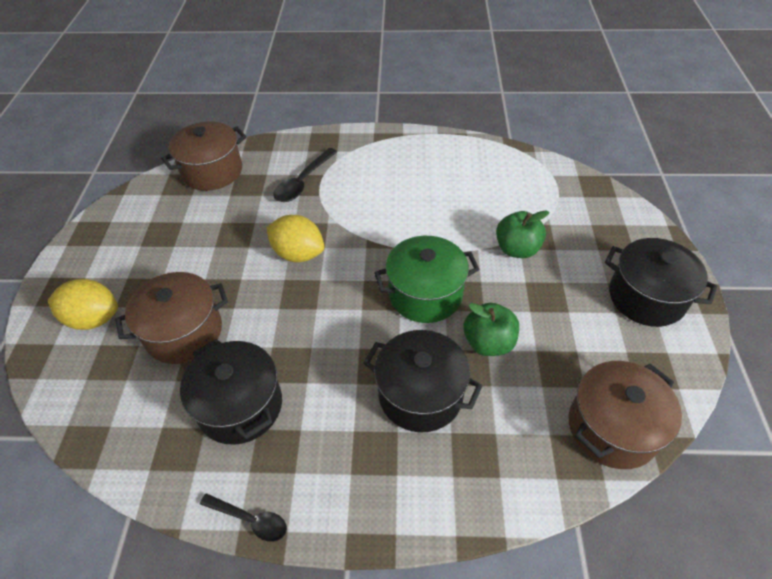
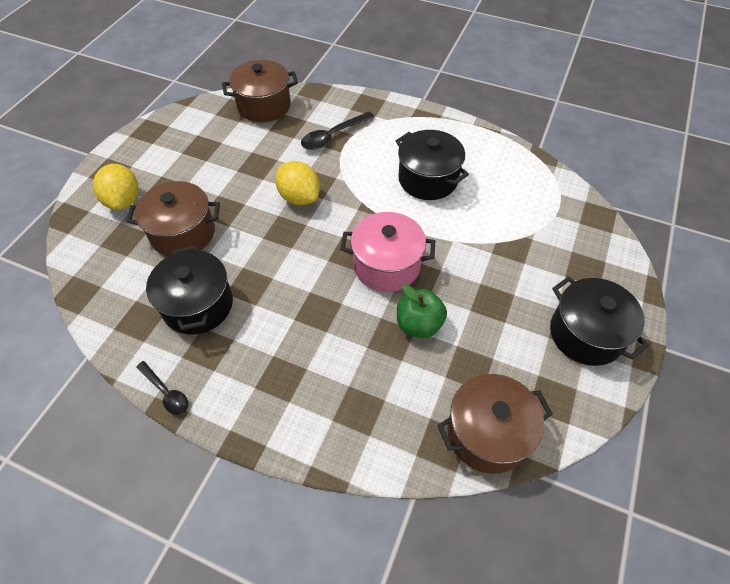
camera: 20 degrees right, 5 degrees up
(93, 319) = (124, 201): yellow lemon -> yellow lemon turned 45 degrees clockwise
(420, 395) = (339, 346): black pot -> black pot (428, 179)
(425, 294) = (386, 265): green pot -> pink pot
(517, 249) = (488, 252): green apple -> none

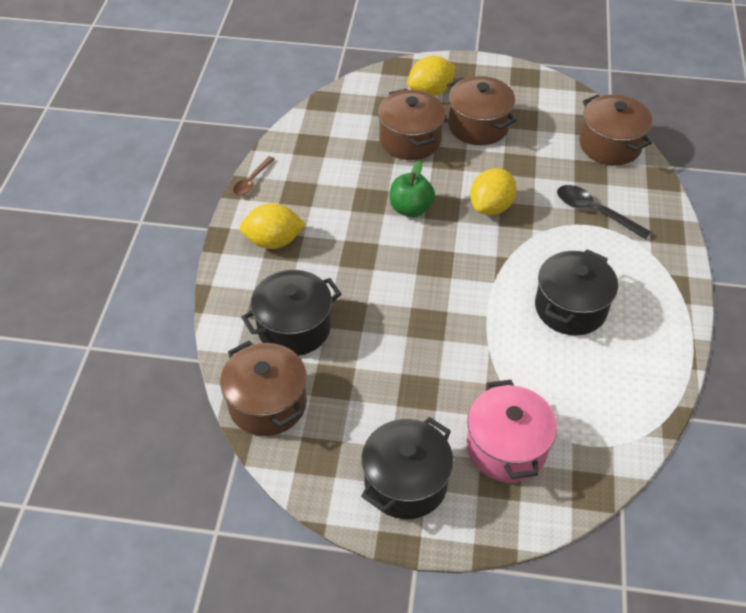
camera: 75 degrees right, 5 degrees down
(166, 392) = (252, 181): black spoon -> brown spoon
(193, 179) = (478, 126): none -> brown pot
(198, 305) = (337, 174): black pot -> black pot (294, 328)
(270, 386) = (273, 241): none -> yellow lemon
(386, 265) = (431, 294): pink pot -> pink pot (506, 447)
(419, 324) = (369, 333): green apple -> green apple (410, 209)

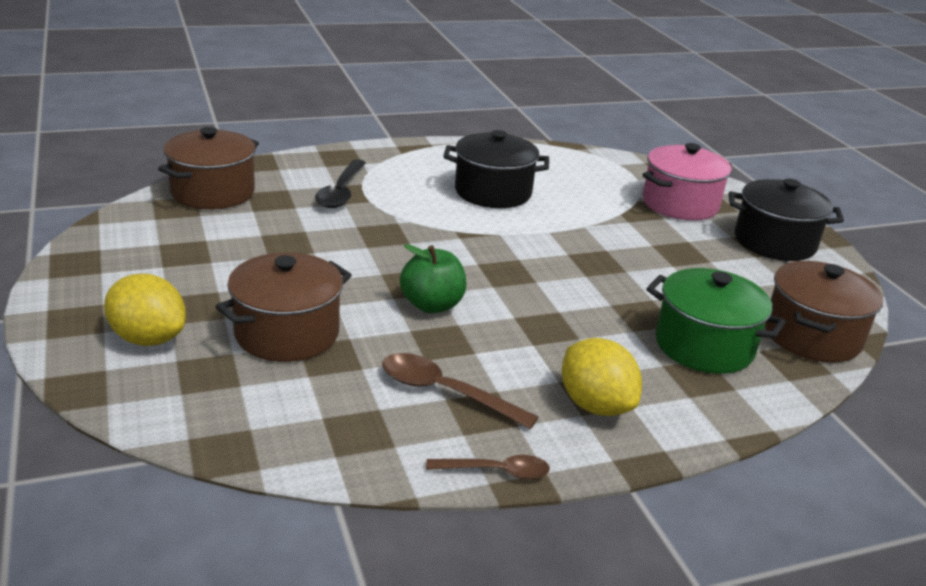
camera: 120 degrees left, 20 degrees down
(294, 328) = (704, 346): black pot -> green pot
(322, 184) = (445, 392): none -> brown spoon
(478, 126) = (220, 283): brown pot -> none
(491, 207) = (382, 251): yellow lemon -> none

